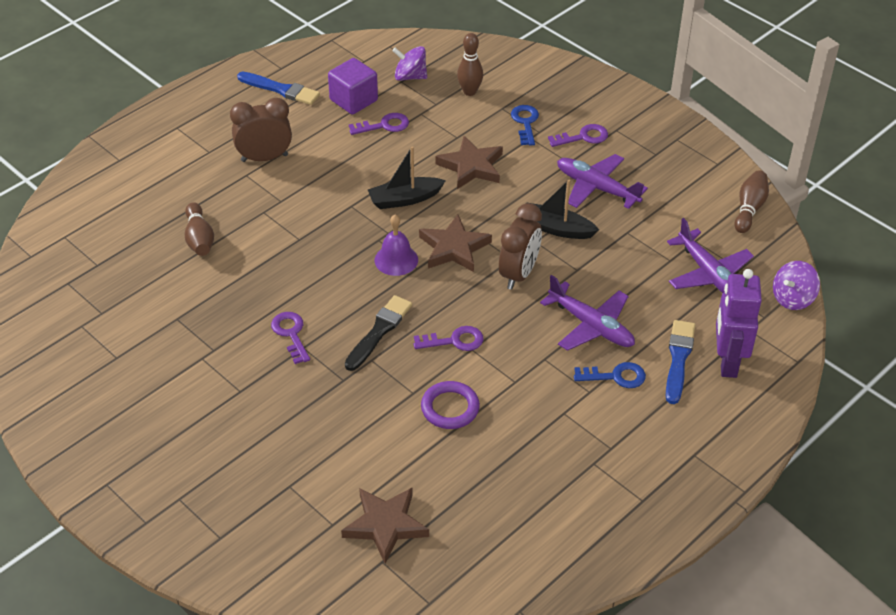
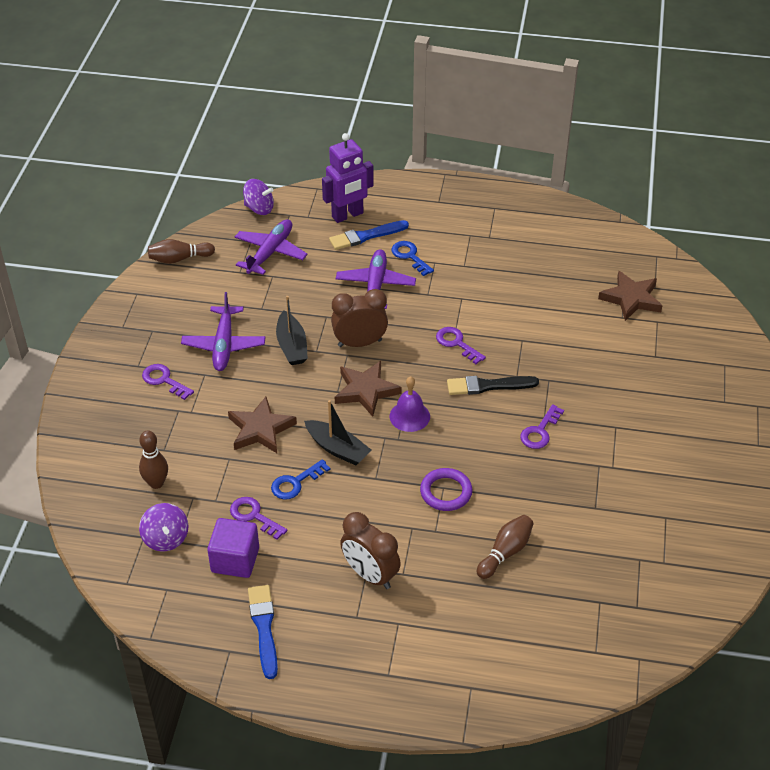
camera: 125 degrees left, 0 degrees up
(450, 408) = (515, 316): purple ring -> purple ring (446, 492)
(525, 122) = (173, 424): blue key -> blue key (295, 483)

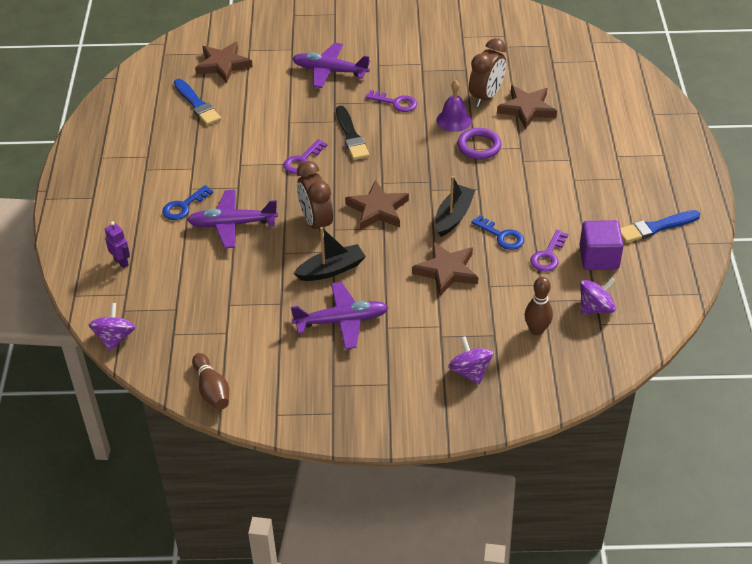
camera: 100 degrees left, 0 degrees up
(127, 423) = (470, 371): none -> purple spinning top
(164, 380) = (403, 357): purple key -> none
(270, 252) = (191, 313): purple plane -> purple plane (330, 71)
(347, 215) = (121, 262): purple robot -> purple robot, size x0.51
(366, 236) = (155, 243): blue brush -> blue brush (197, 104)
(370, 575) = (579, 177): brown clock -> brown clock (486, 97)
(409, 416) = (401, 178): purple bell -> purple bell (454, 120)
(505, 552) = (527, 109): brown bowling pin -> brown star

